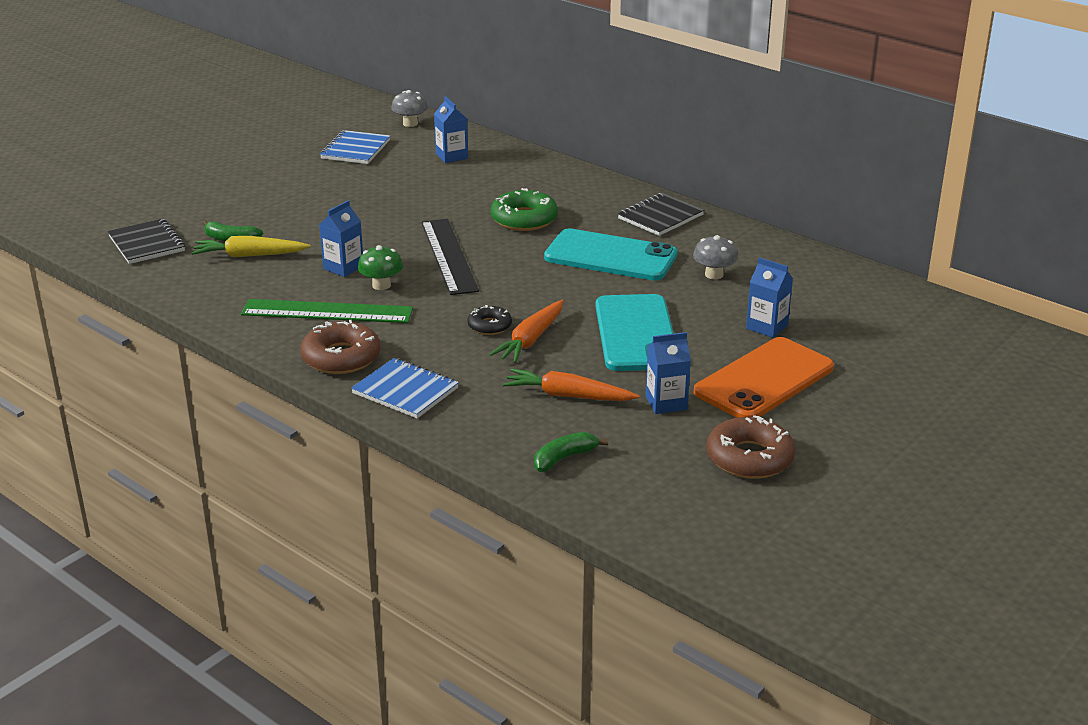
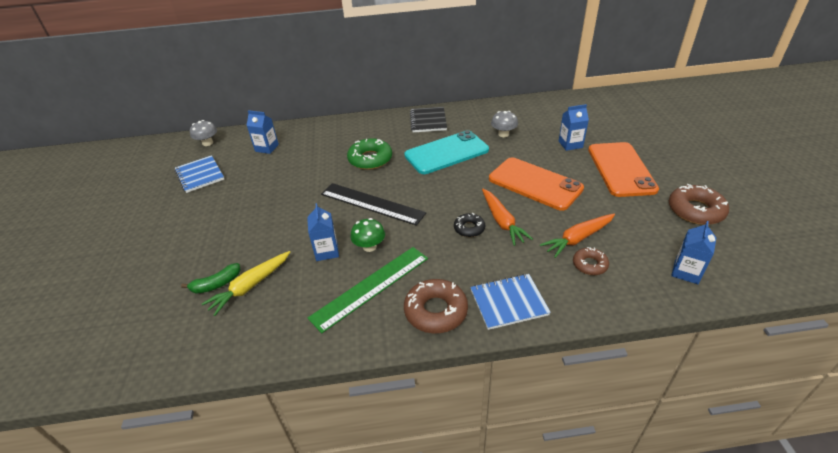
camera: 45 degrees left, 10 degrees up
(147, 244) = (154, 332): black notebook -> none
(531, 417) = (589, 265): none -> brown donut
(564, 458) = (647, 275): green banana -> none
(636, 334) = (535, 184): turquoise phone -> orange phone
(666, 403) = (616, 209): blue carton -> blue carton (686, 272)

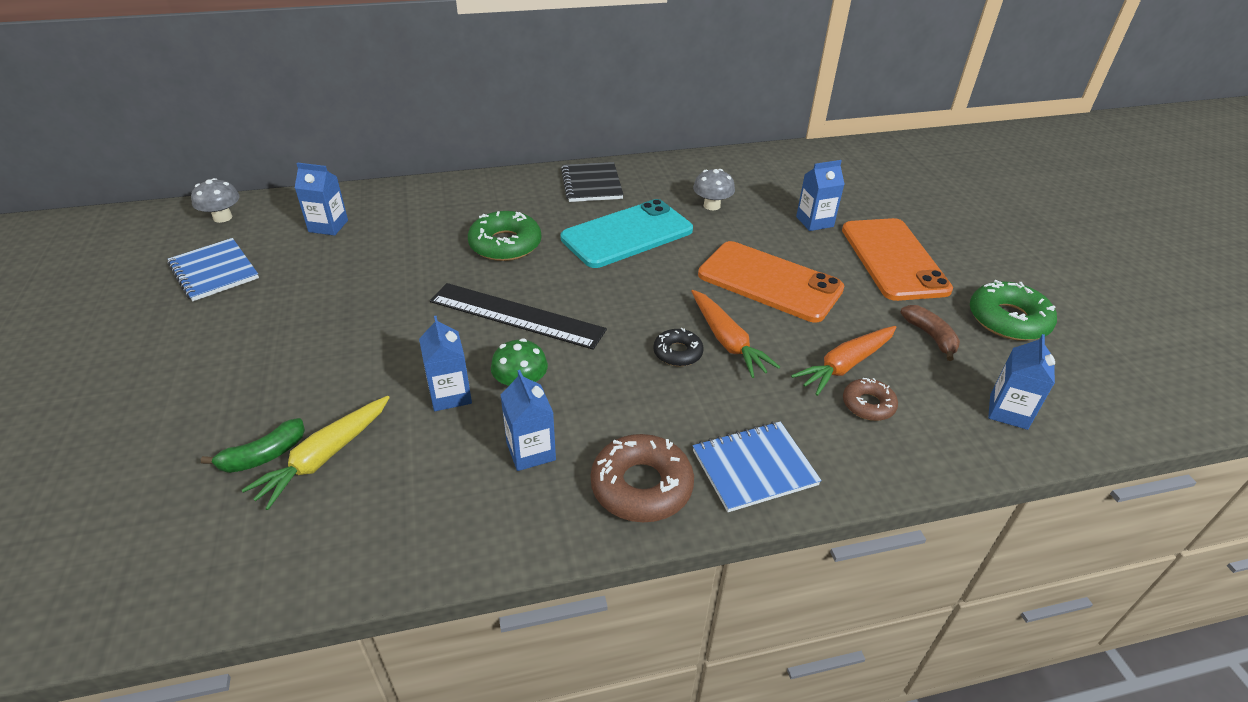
camera: 10 degrees left, 0 degrees up
(371, 287) = (531, 451): green ruler -> blue carton
(639, 221) = (930, 336): none -> brown banana
(695, 210) = (1008, 319): brown donut -> green donut

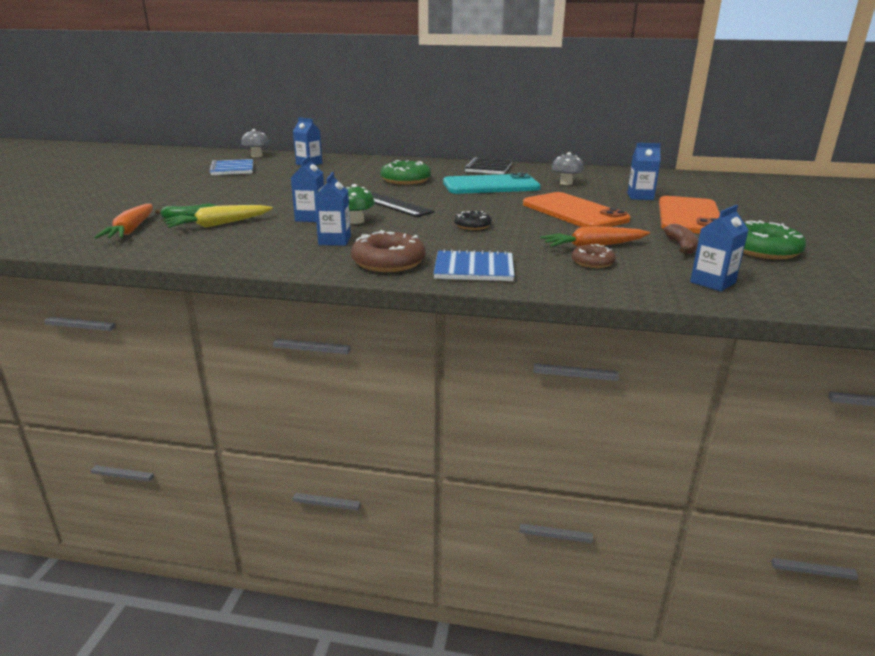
camera: 25 degrees right, 15 degrees down
(727, 340) = (514, 226): orange carrot -> orange carrot (131, 230)

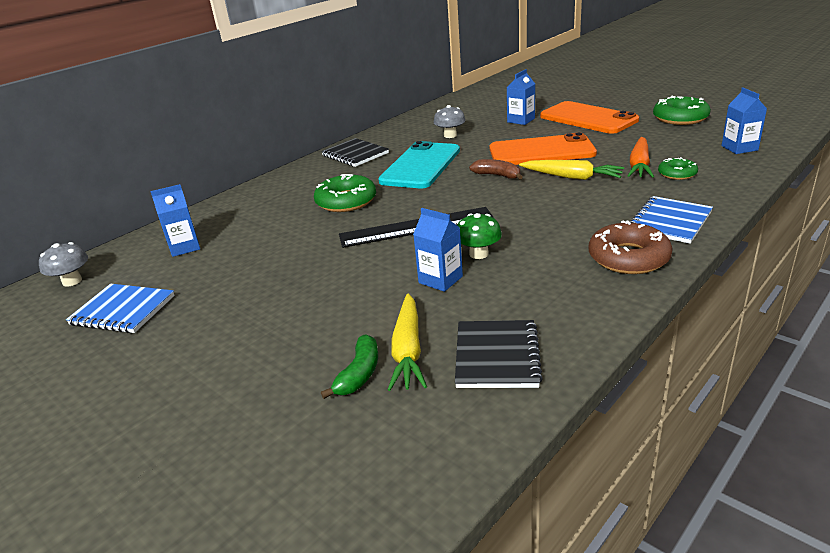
camera: 55 degrees left, 5 degrees up
(131, 230) = (362, 436): orange carrot -> none
(221, 244) = (497, 356): none -> black notebook
(334, 241) = (540, 277): blue carton -> none
(472, 225) = (545, 199): black donut -> none
(530, 228) = (571, 177): none -> yellow carrot
(592, 262) = (677, 174): brown donut -> green donut
(681, 246) = (658, 138): brown banana -> brown banana (497, 175)

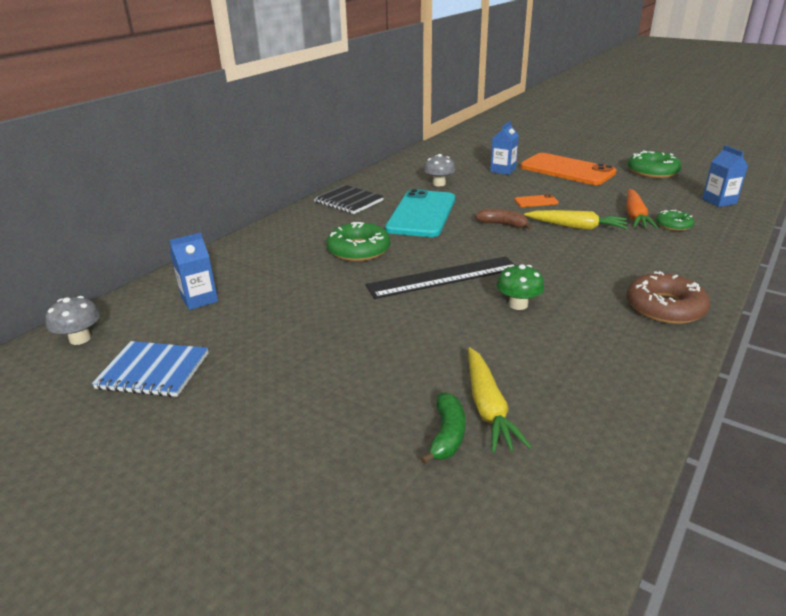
camera: 10 degrees left, 0 degrees up
(440, 279) = (490, 332): blue carton -> none
(497, 356) = (581, 411): black notebook -> none
(541, 151) = (536, 201): orange phone -> orange phone, size x0.42
(669, 222) = (687, 272): blue notebook -> none

